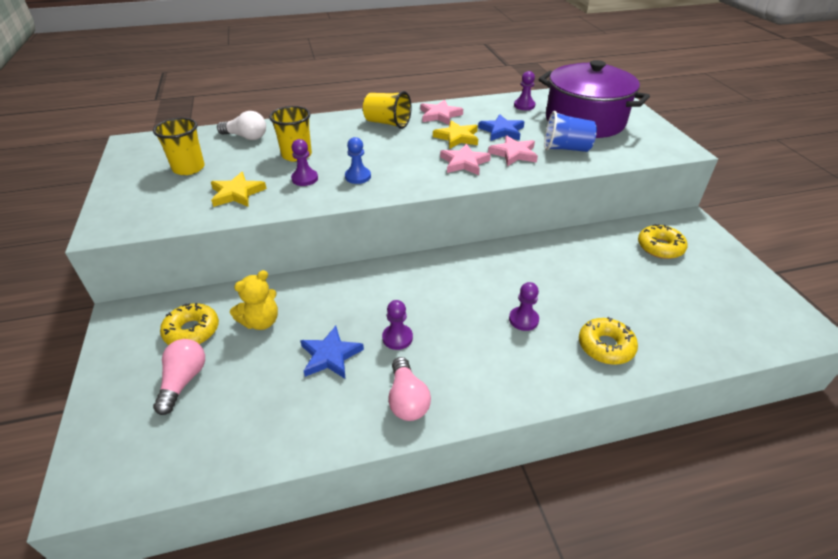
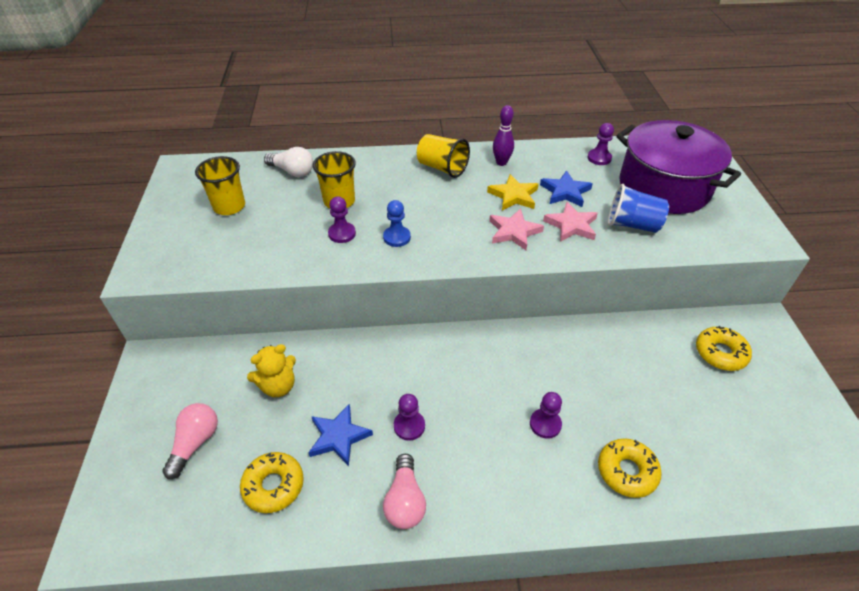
camera: 10 degrees right, 5 degrees up
(192, 331) = (211, 387): yellow donut -> yellow donut (273, 486)
(237, 193) = (271, 245): yellow star -> none
(440, 115) = (501, 162): pink star -> purple bowling pin

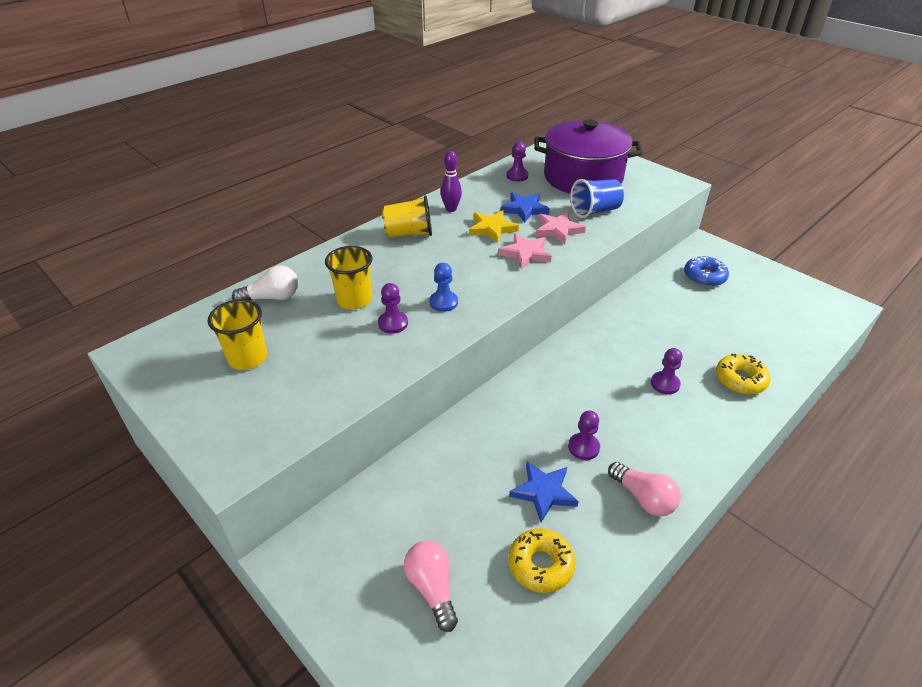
camera: 40 degrees left, 5 degrees down
(278, 386) = (446, 492): yellow teddy bear -> none
(720, 353) = (704, 277): yellow donut -> blue donut

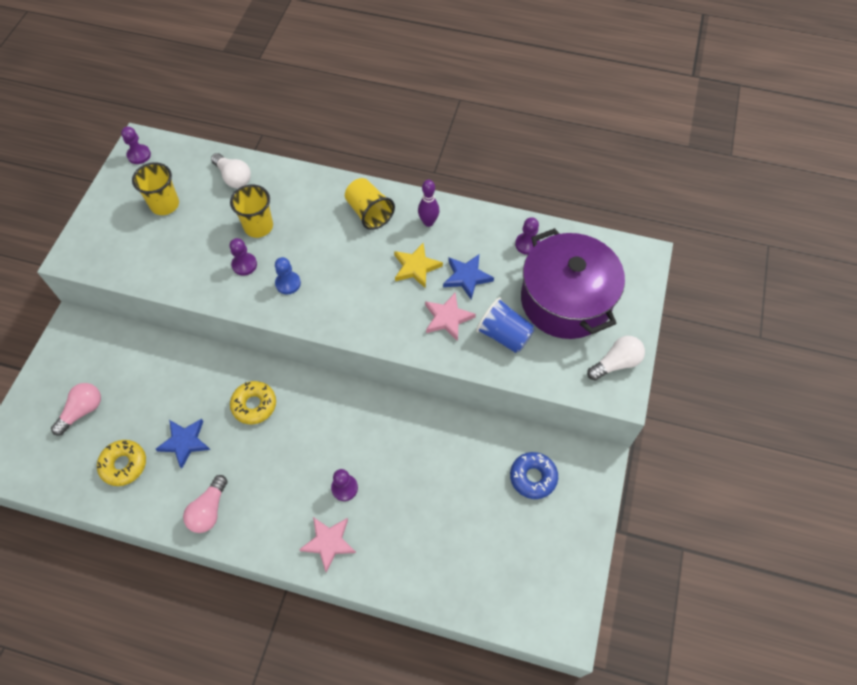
camera: 60 degrees right, 20 degrees up
(525, 253) = (392, 309): pink star -> pink star (329, 542)
(583, 447) = (240, 452): purple pawn -> purple pawn (139, 155)
(653, 177) = (616, 363): none -> white light bulb
(740, 379) = (384, 549): yellow donut -> yellow donut (254, 405)

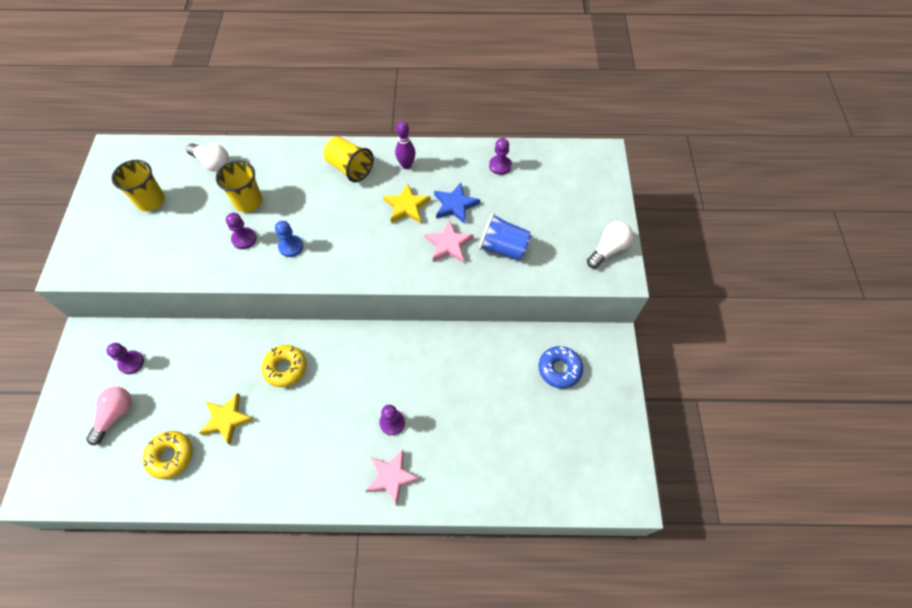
camera: 15 degrees left, 0 degrees up
(139, 155) = (113, 161): purple pawn -> purple pawn (131, 363)
(185, 442) = (226, 419): blue star -> yellow star
(209, 510) = (267, 477): pink light bulb -> none
(565, 300) = (548, 206): purple pot -> none

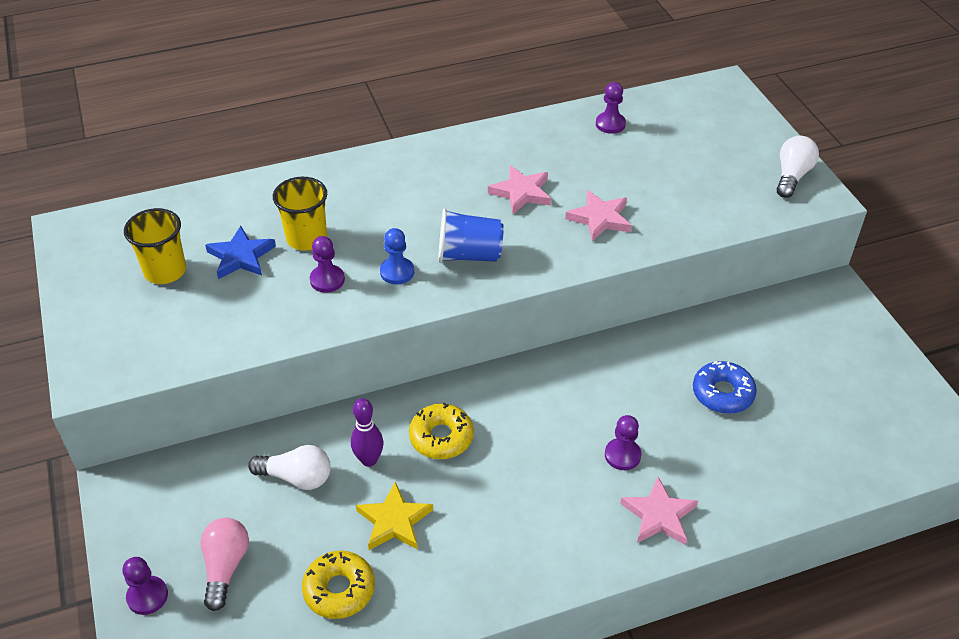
camera: 20 degrees left, 15 degrees down
(131, 363) = (211, 496): purple pawn -> purple pawn (147, 596)
(212, 163) = (228, 208): white light bulb -> white light bulb (297, 477)
(350, 168) = (421, 170): yellow cup -> none
(406, 165) = (493, 150): purple bowling pin -> purple bowling pin (369, 460)
(406, 206) = (521, 192): yellow star -> pink star
(455, 205) = (581, 176): blue star -> blue star (241, 257)
(503, 248) = (669, 205): blue cup -> blue cup (469, 255)
(559, 369) = (793, 336): blue donut -> blue donut (722, 393)

